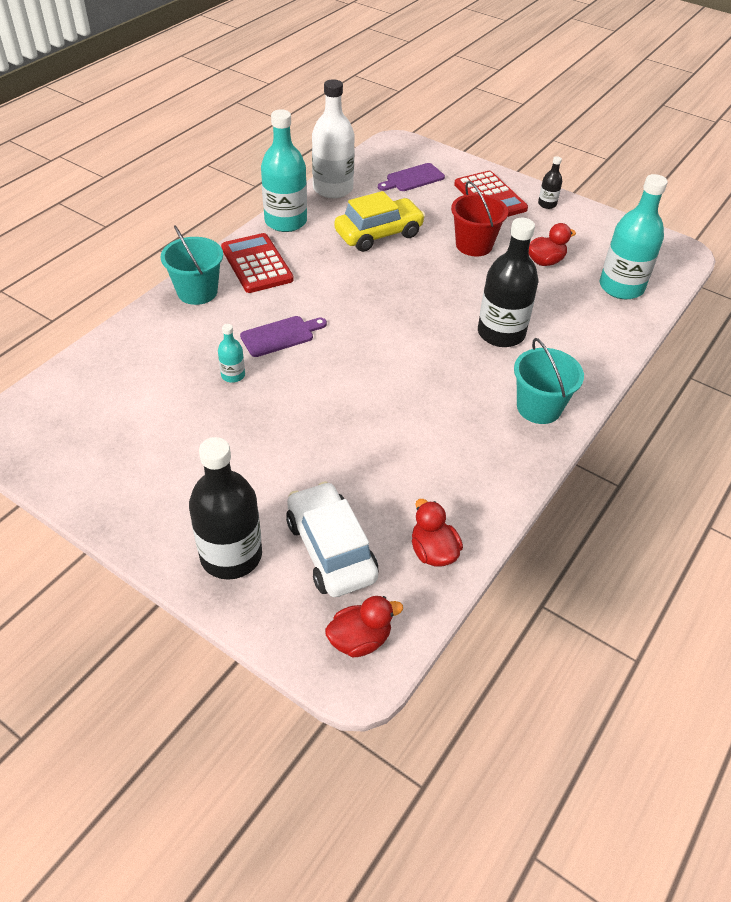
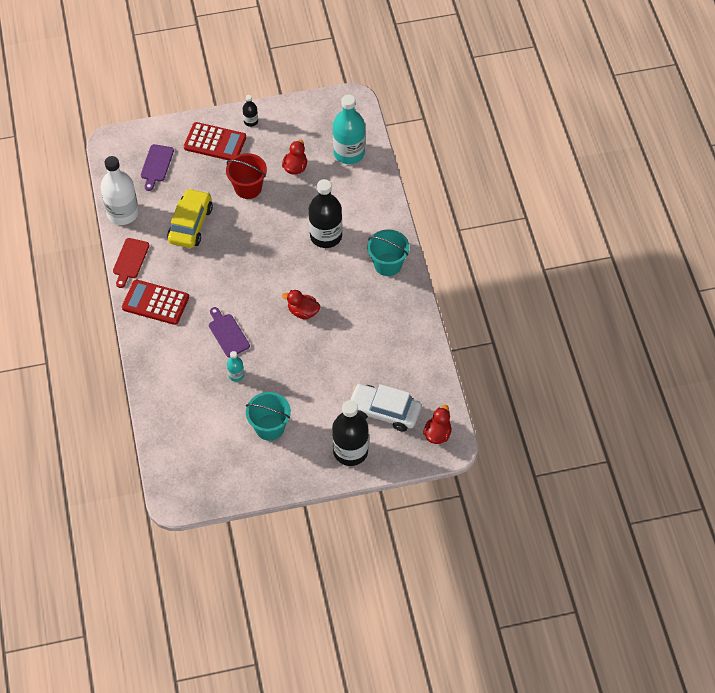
camera: 45 degrees left, 10 degrees up
(197, 292) = (151, 347): turquoise bucket -> turquoise bucket (269, 427)
(280, 336) = (227, 333): purple cutting board -> purple cutting board turned 45 degrees counterclockwise
(285, 221) = (130, 260): turquoise bottle -> red cutting board
(433, 551) = (422, 374): red duck -> red duck (303, 312)

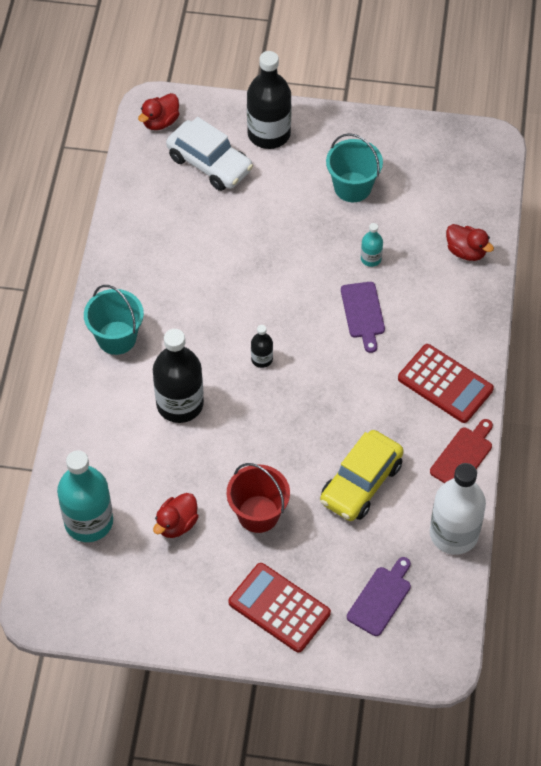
camera: 160 degrees left, 0 degrees up
(251, 121) = (211, 627): black bottle -> black bottle (262, 359)
(303, 312) = (255, 310): red duck -> red duck (466, 251)

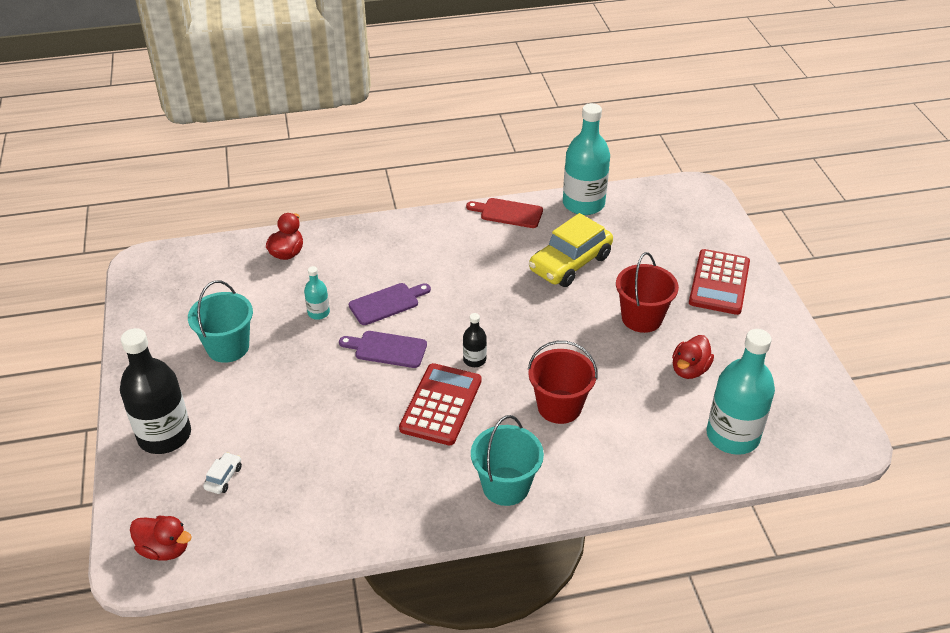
camera: 110 degrees left, 15 degrees down
(176, 524) = (689, 370): red duck -> red duck turned 105 degrees clockwise
(180, 404) = (559, 407): black bottle -> red bucket
(209, 163) = (223, 477): white car -> white car, size x0.41
(361, 483) = (570, 263): yellow car -> yellow car turned 120 degrees clockwise
(381, 598) = (667, 229): purple cutting board -> purple cutting board (387, 349)
(445, 384) = (441, 236): red calculator -> red calculator (441, 404)
(454, 534) = (583, 204): white bottle -> turquoise bottle

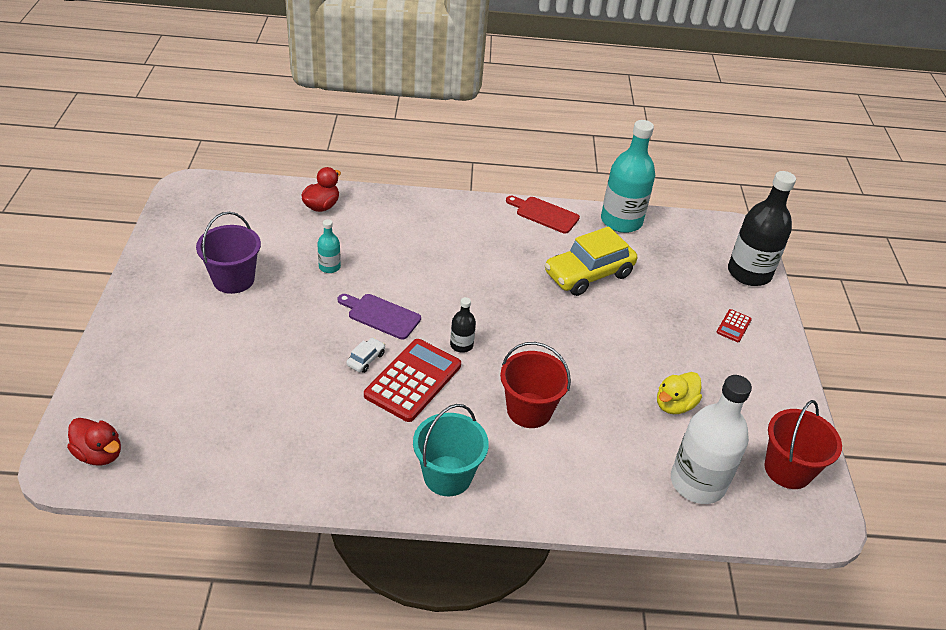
camera: 10 degrees right, 0 degrees up
(164, 435) = (143, 347): black bottle -> black bottle (749, 273)
(223, 477) = (181, 400): white car -> white car (366, 359)
(228, 347) = (233, 279): turquoise bucket -> purple bucket
(387, 303) = (397, 272): purple cutting board -> none
(642, 318) = (642, 343): red bucket -> red bucket (787, 469)
(689, 370) = (674, 405): red duck -> yellow duck
(719, 282) = (733, 326): red calculator -> red calculator, size x0.46
(732, 436) = (697, 482): turquoise bottle -> white bottle

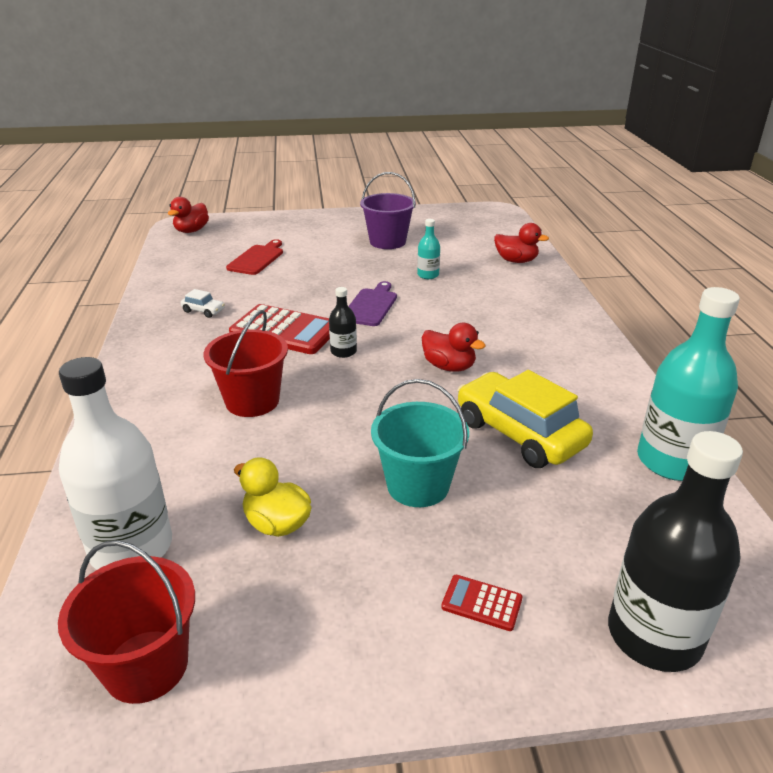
camera: 85 degrees right, 10 degrees down
(366, 359) = (307, 305): white car -> white car (203, 311)
(447, 476) = (160, 360): turquoise bucket -> turquoise bucket (418, 485)
(499, 288) = (449, 367): none -> red duck
(544, 214) = (624, 389): red cutting board -> red cutting board (257, 259)

